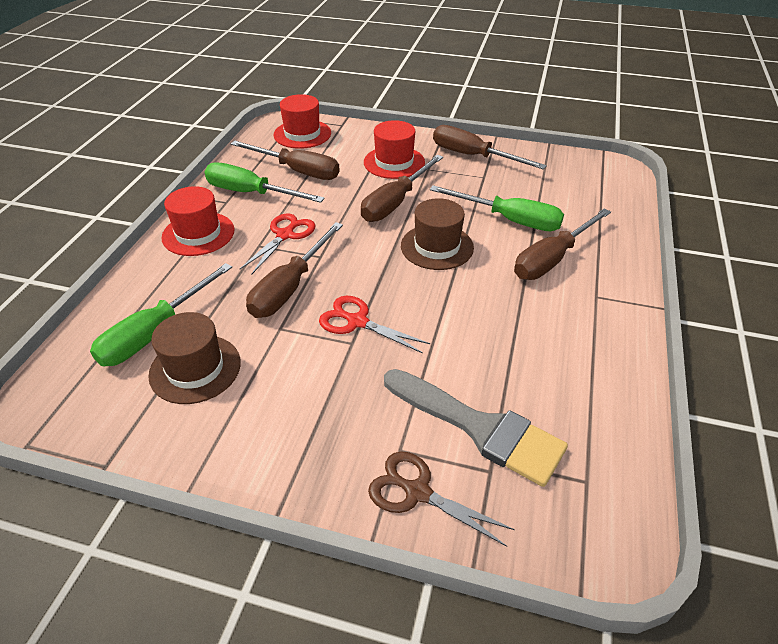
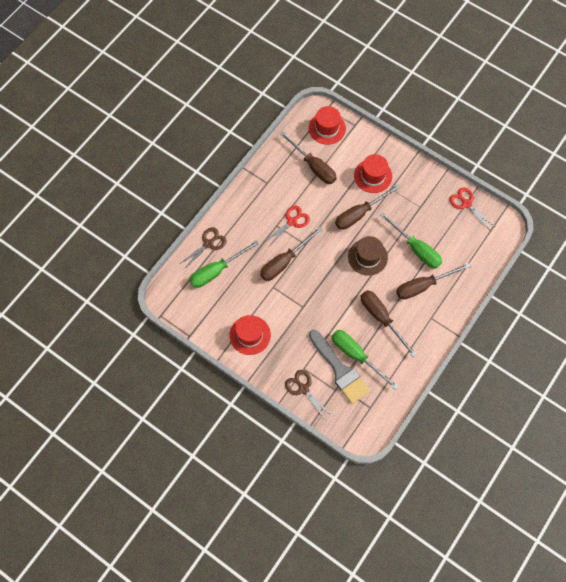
camera: 20 degrees right, 25 degrees up
(131, 298) = (208, 244): none -> brown scissors
(195, 369) = (231, 298): brown hat -> none
(198, 234) = (247, 206): red hat -> red hat (250, 335)
(251, 193) = (282, 179): green screwdriver -> green screwdriver (356, 355)
(357, 322) = (309, 295): red scissors -> red scissors (466, 204)
(473, 156) = (423, 185): brown screwdriver -> brown screwdriver (381, 318)

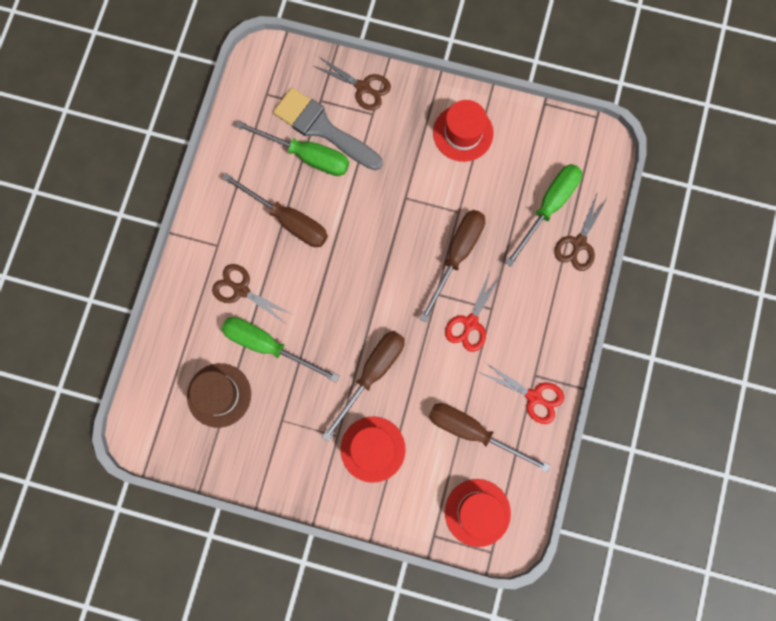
camera: 160 degrees right, 10 degrees up
(367, 257) = (337, 306): brown hat -> brown hat (219, 395)
(423, 286) = (241, 290): brown screwdriver -> brown scissors
(466, 204) = (209, 452): red scissors -> red scissors (533, 396)

